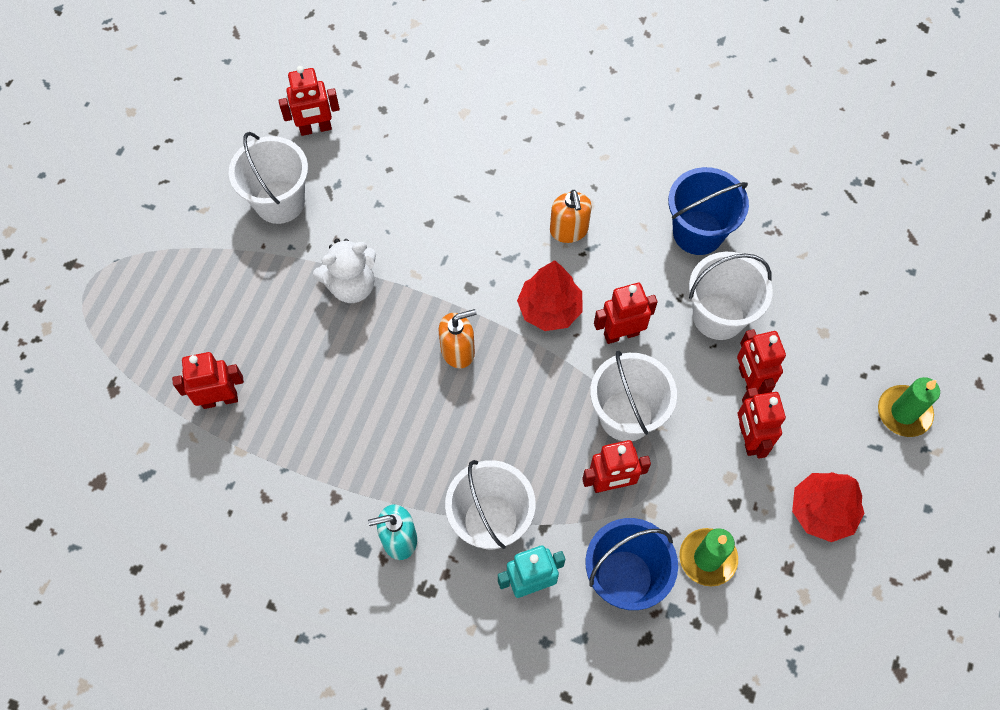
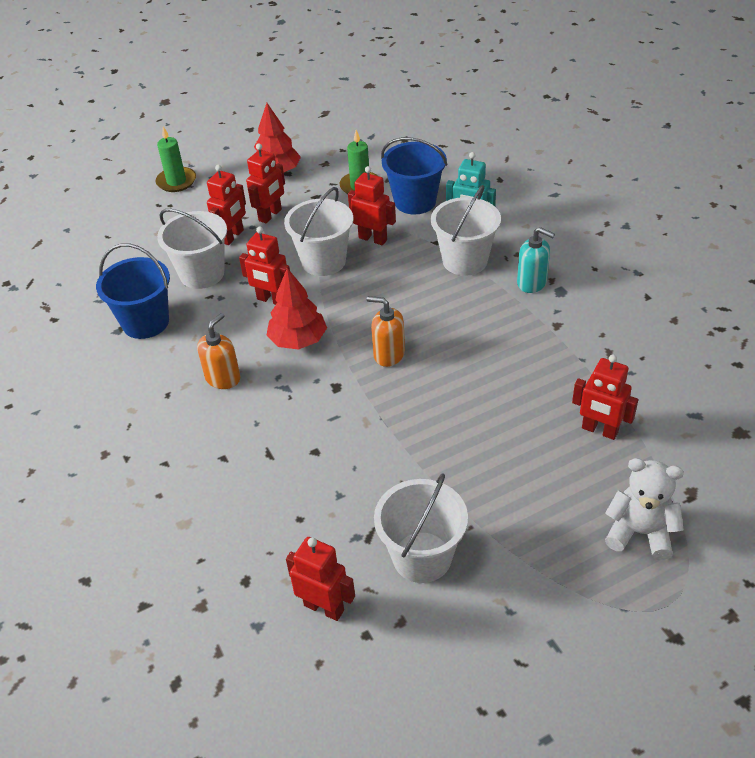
camera: 135 degrees left, 20 degrees down
(351, 285) = (423, 445): white teddy bear -> white teddy bear (640, 532)

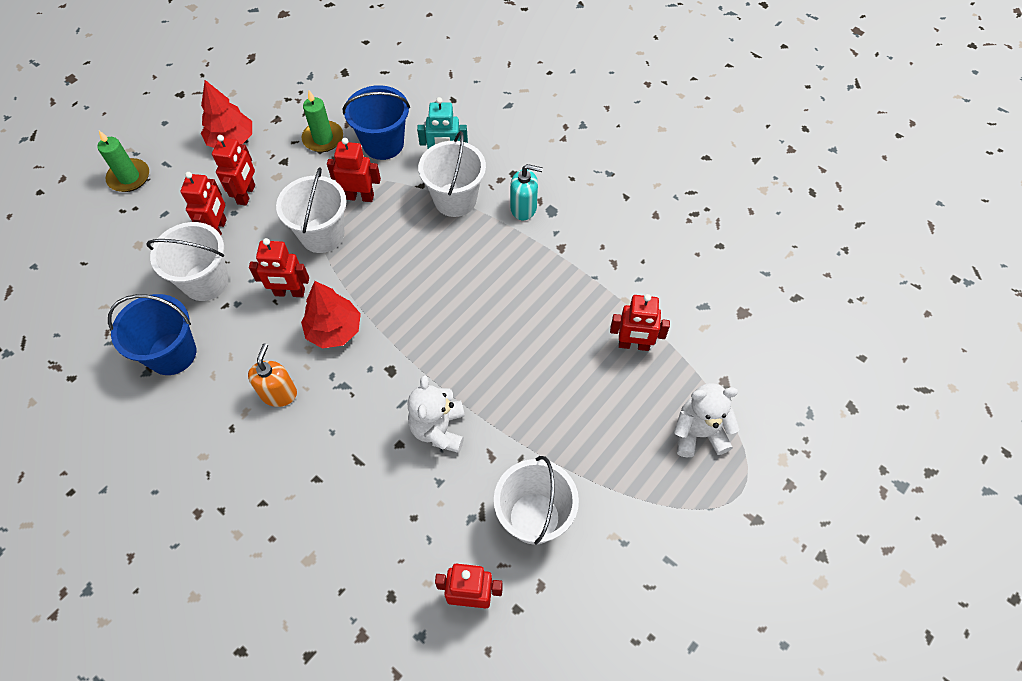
camera: 25 degrees left, 15 degrees up
(360, 449) = (439, 429): none -> white teddy bear
(388, 354) = (425, 321): orange soap dispenser -> none

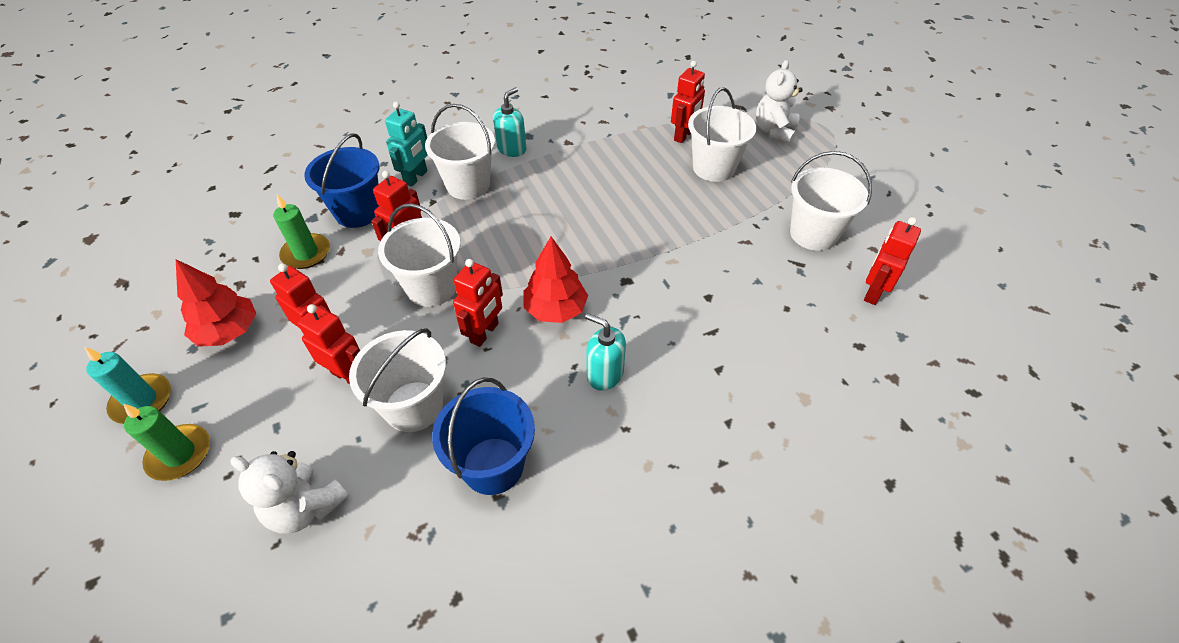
camera: 65 degrees left, 10 degrees down
(161, 133) = (142, 401): none -> turquoise candle
(279, 393) = (604, 374): orange soap dispenser -> turquoise soap dispenser
(439, 429) = (705, 266): white teddy bear -> white teddy bear (306, 507)
(593, 391) = (714, 168): none -> white bucket

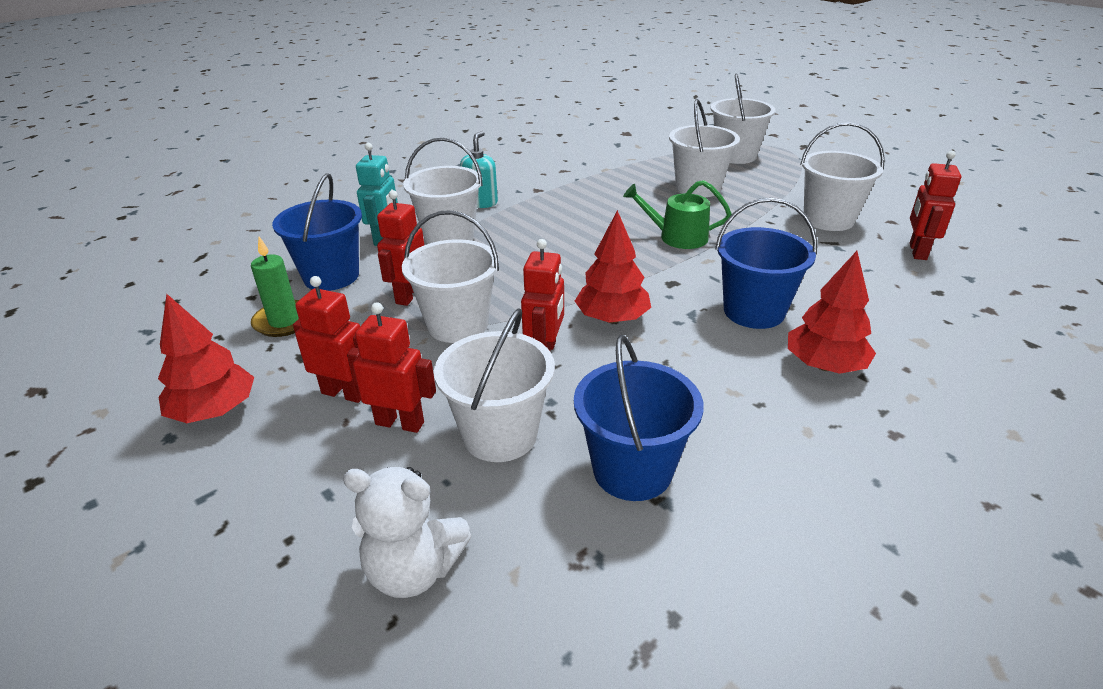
camera: 15 degrees left, 15 degrees down
(142, 401) = (116, 507): turquoise candle -> none
(180, 454) = (199, 553): green candle -> none
(604, 374) = (703, 362): turquoise soap dispenser -> none
(660, 227) = (677, 237): none -> green watering can
(678, 329) = (754, 311): none -> blue bucket
(684, 135) = (652, 170): red robot -> none
(702, 403) = (824, 365): none -> red tree
(774, 131) = (735, 156): white teddy bear -> white bucket

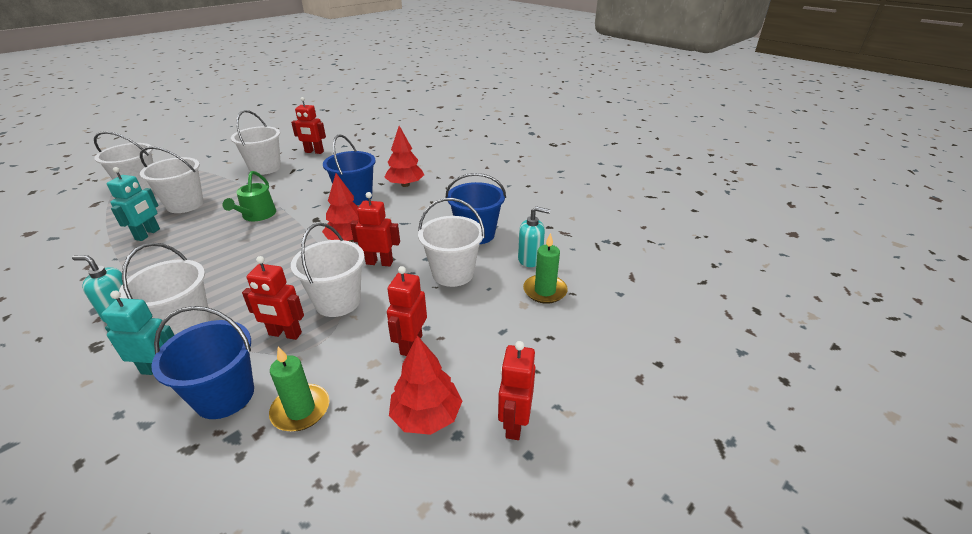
camera: 95 degrees left, 0 degrees up
(400, 423) = (442, 312): red robot -> red robot (514, 423)
(414, 570) = (545, 291): white teddy bear -> green candle
(530, 557) = (530, 259): none -> turquoise soap dispenser
(625, 183) = (148, 234): none -> turquoise robot

